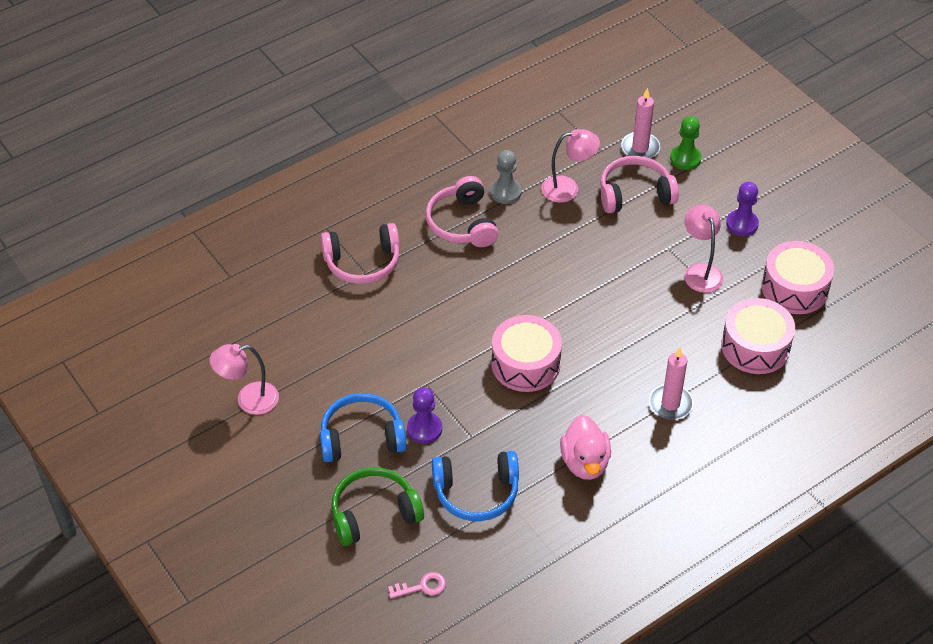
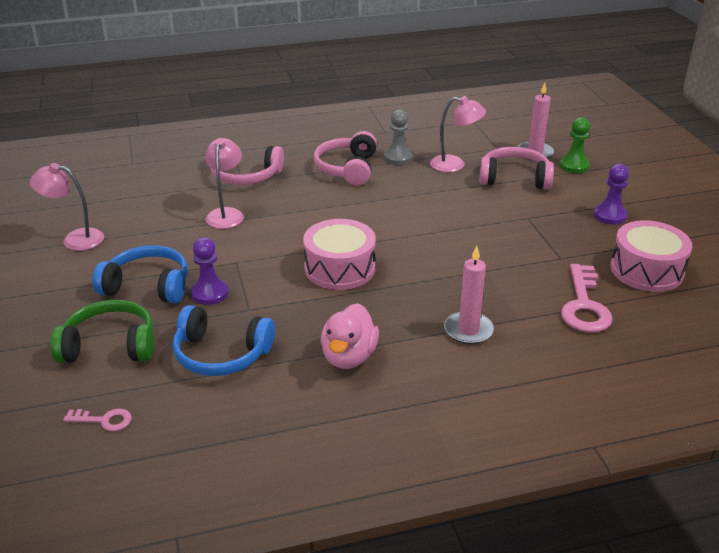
camera: 20 degrees right, 15 degrees down
(700, 271) = (551, 239): pink lamp -> pink lamp (226, 214)
(755, 347) = (584, 305): pink drum -> pink key

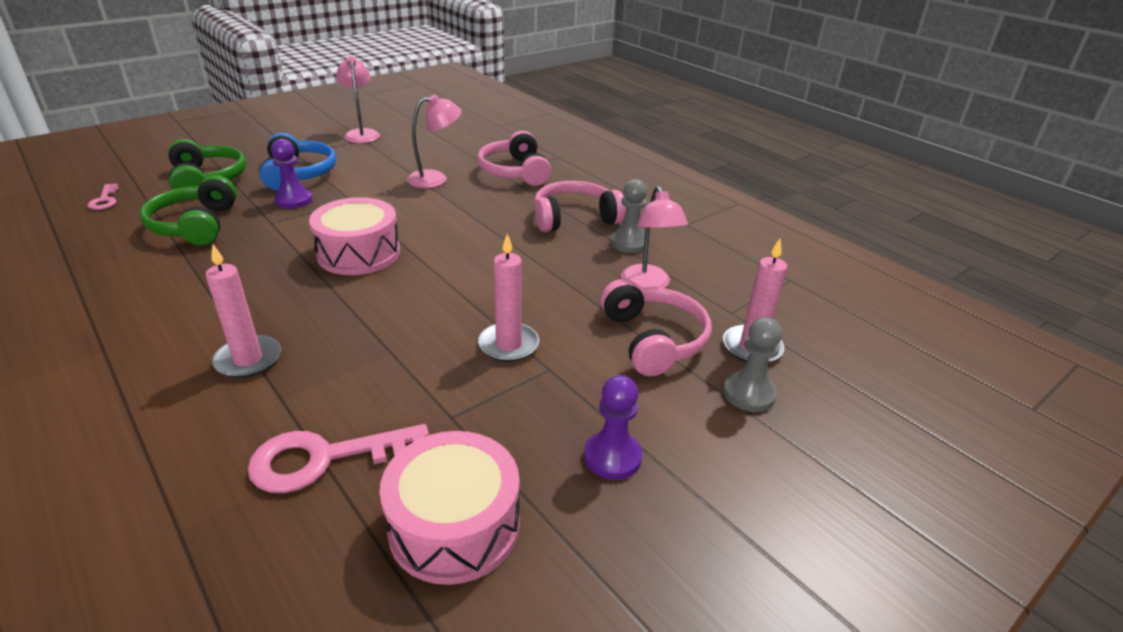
camera: 65 degrees right, 0 degrees up
(221, 354) = (195, 225): blue headphones -> green headphones
(349, 357) = (191, 289): pink duck -> none
(498, 226) = (508, 345): none -> pink candle
(574, 166) = (749, 394): green pawn -> grey pawn

